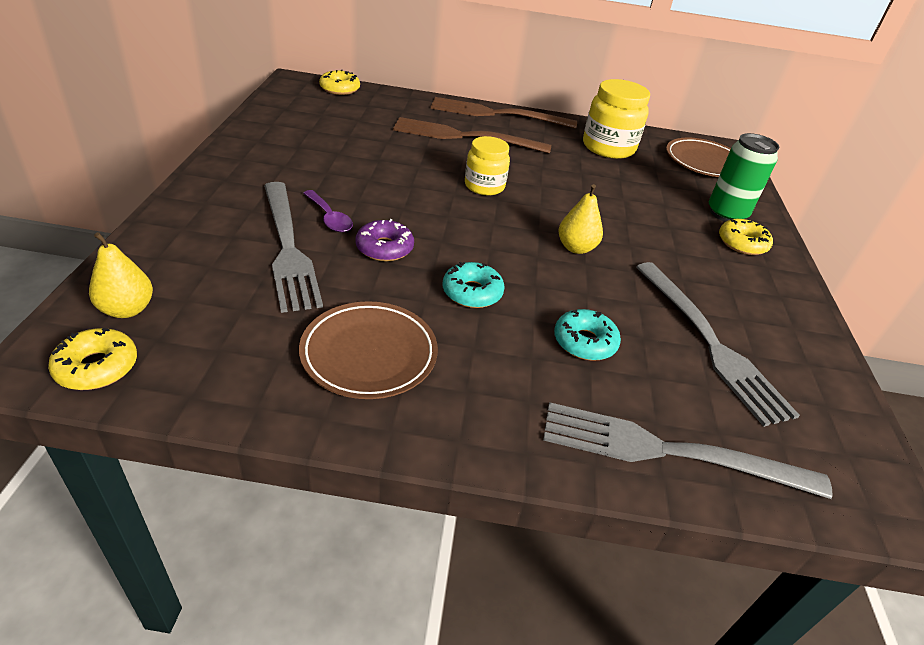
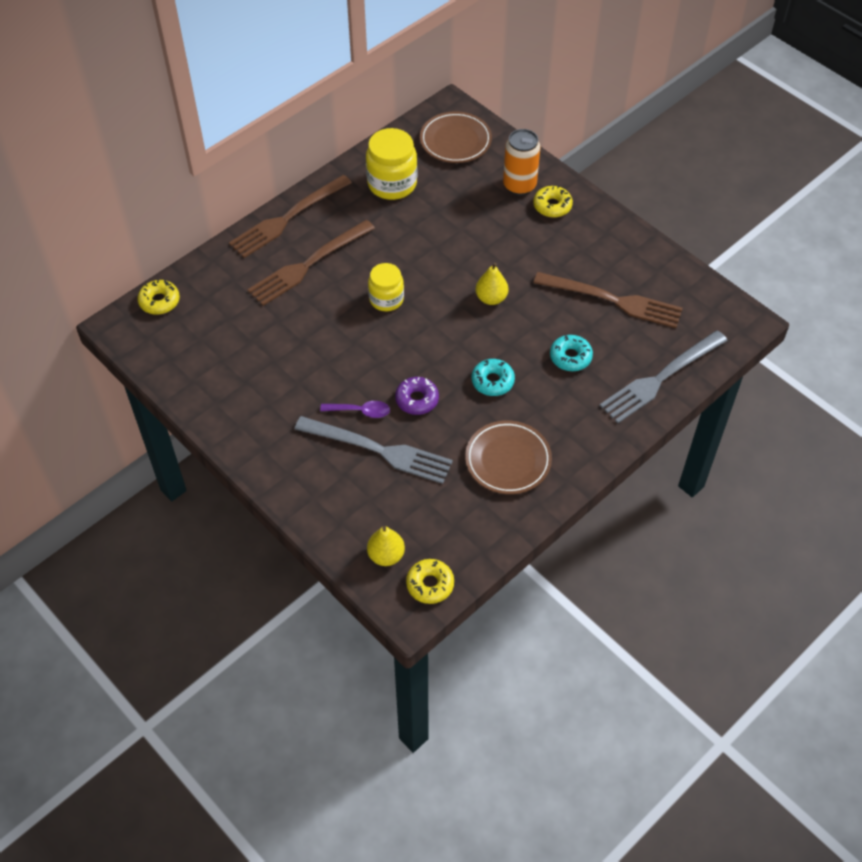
camera: 45 degrees left, 15 degrees up
(710, 343) = (613, 300): grey fork -> brown fork
(726, 214) = (519, 185): green can -> orange can

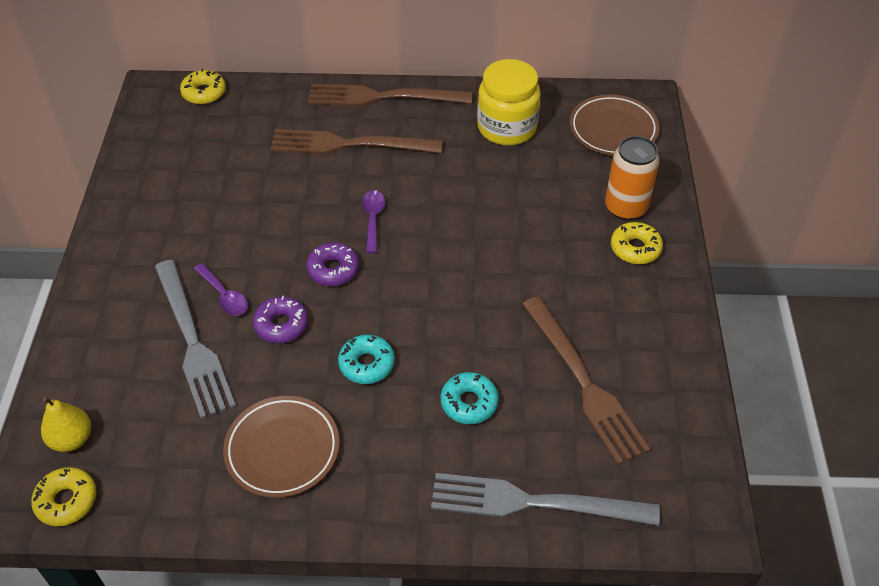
camera: 45 degrees right, 5 degrees down
(386, 299) = (373, 219): yellow jar -> purple spoon
(403, 346) = (333, 269): none -> purple donut
(491, 298) = (465, 288): yellow pear -> none

